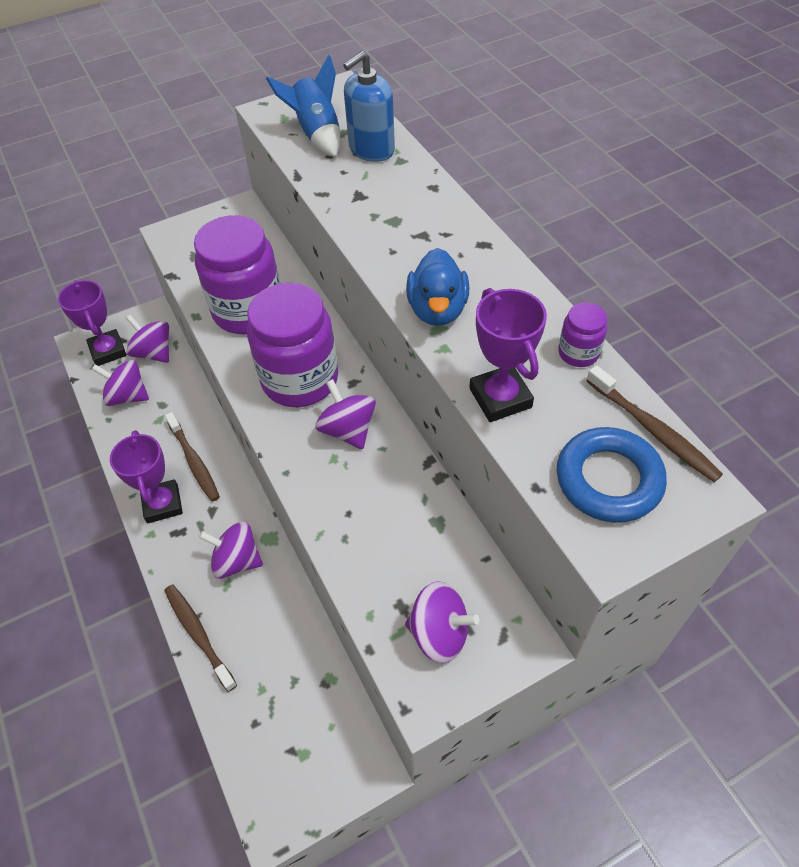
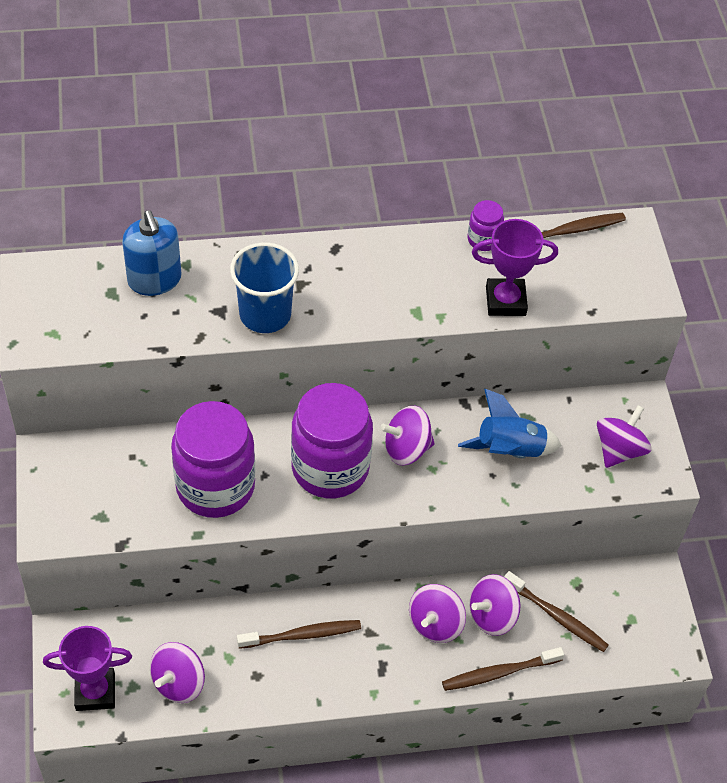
camera: 75 degrees left, 0 degrees up
(154, 352) = (125, 643): purple spinning top -> purple spinning top (492, 616)
(163, 504) = (343, 675): purple trophy -> none
(280, 671) = (557, 616): none -> brown toothbrush
(316, 134) = (101, 314): blue rocket -> blue rocket (509, 450)
(371, 223) = (265, 314): none -> blue cup
(437, 310) = (397, 305): blue duck -> none
(608, 479) = (600, 272): blue ring -> none

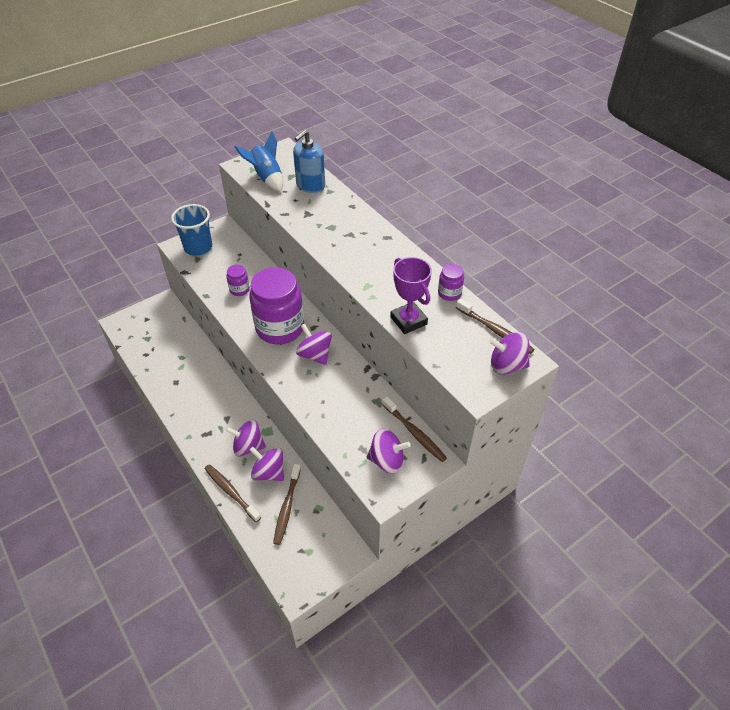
camera: 65 degrees right, 5 degrees down
(95, 692) = (138, 326): purple trophy -> none
(178, 682) = (157, 354): purple spinning top -> purple spinning top (507, 365)
(215, 486) = (239, 290): purple jar -> purple jar, size x0.44
(265, 314) = (317, 229): blue cup -> blue cup (198, 247)
(302, 635) = (209, 390): brown toothbrush -> brown toothbrush (414, 433)
(509, 450) = (346, 402): blue rocket -> blue rocket (266, 178)

